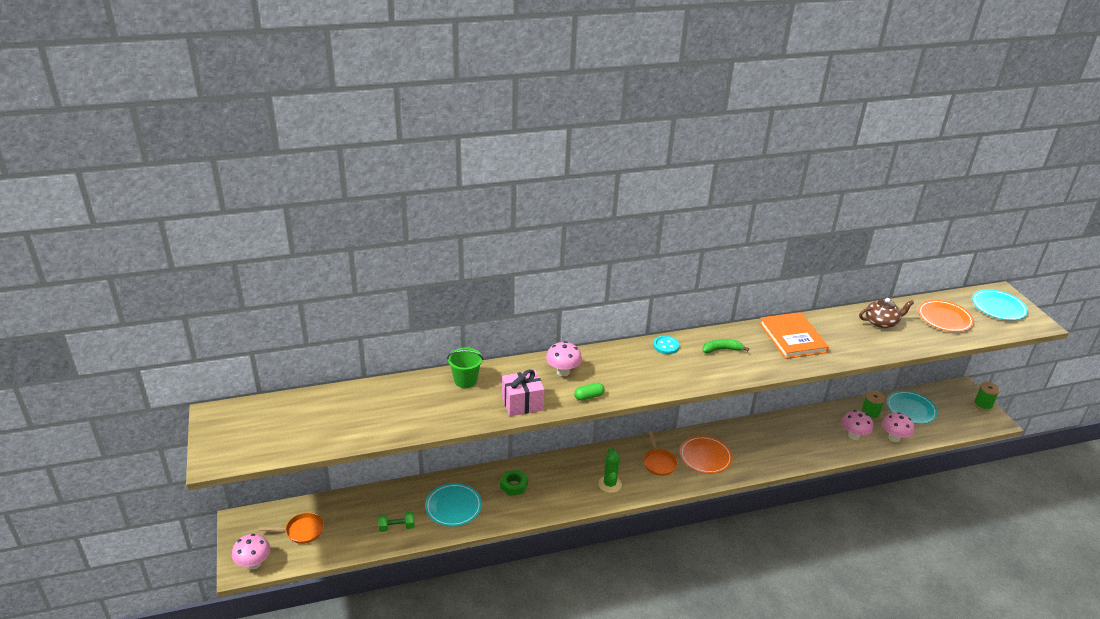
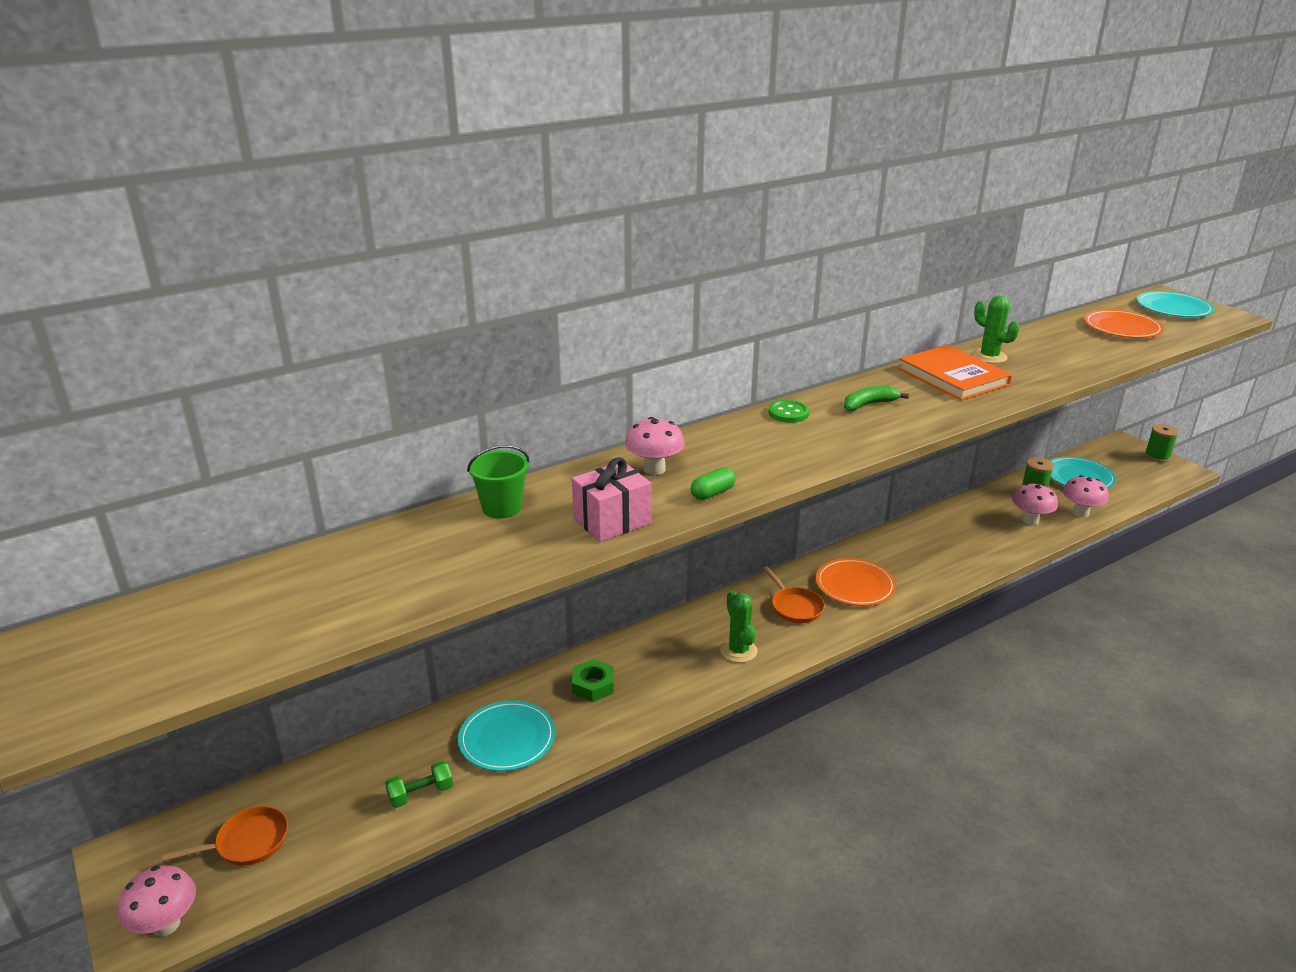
camera: 15 degrees left, 5 degrees down
(666, 346) = (788, 413): turquoise button -> green button
(828, 326) = (989, 357): none -> green cactus
(881, 322) = (1051, 343): brown teapot -> none

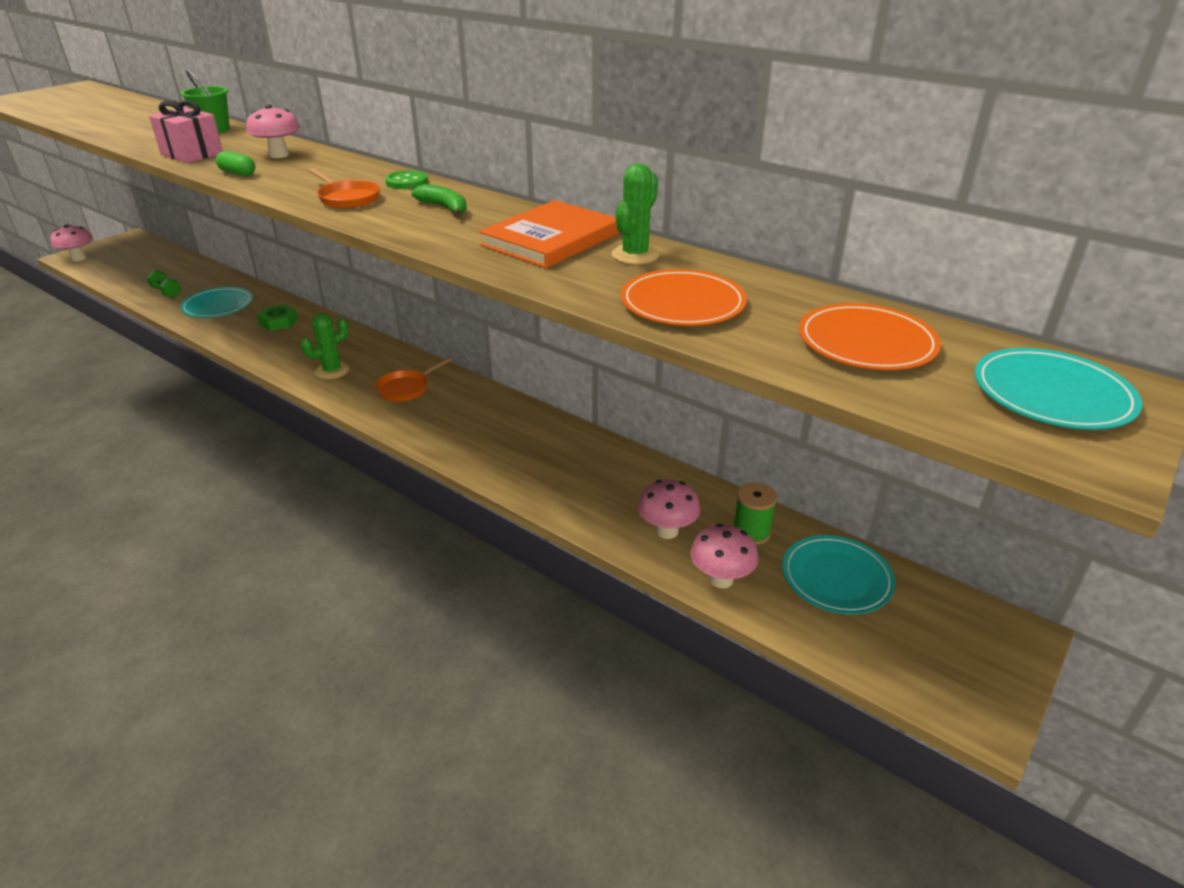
camera: 70 degrees right, 5 degrees up
(248, 842) = (133, 260): orange pan -> orange pan (347, 198)
(855, 585) = (455, 416): orange plate -> orange plate (682, 303)
(1157, 456) = (1006, 680): green spool -> none

